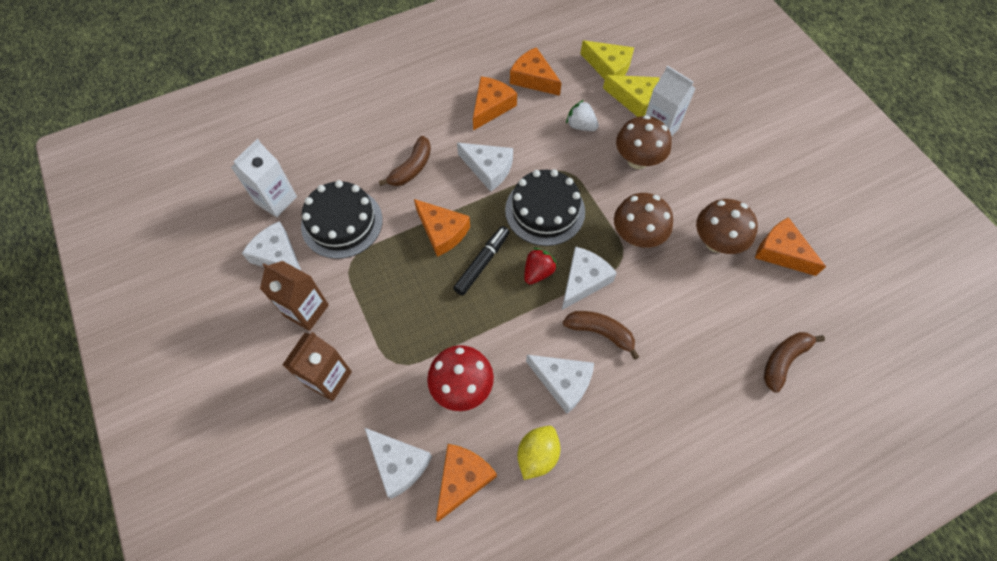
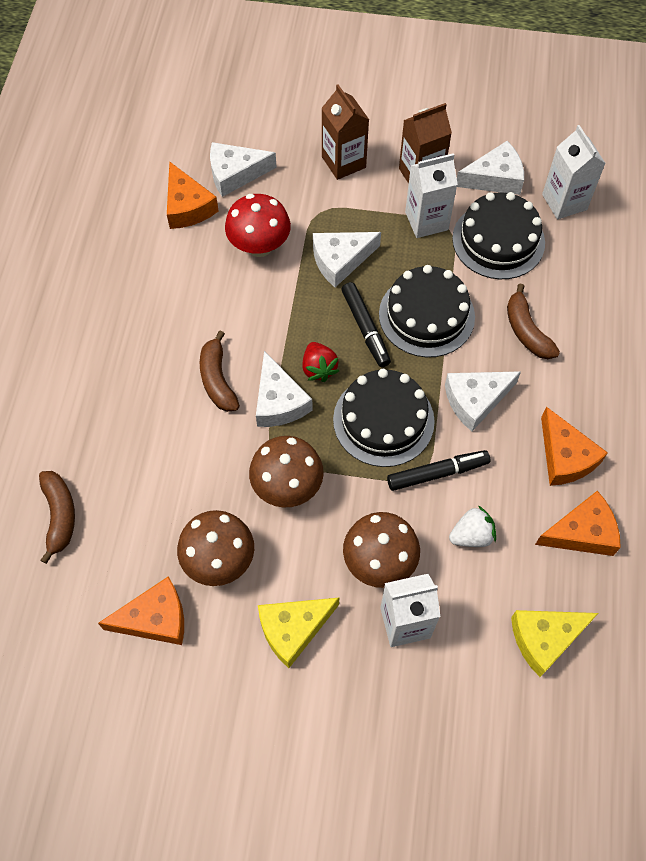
camera: 125 degrees right, 0 degrees up
(353, 279) = (426, 221): none -> white carton
(442, 231) = (426, 315): orange cheese -> black cake
(537, 455) = (160, 264): yellow lemon -> none
(556, 162) = (437, 473): none -> black marker
(563, 382) = (200, 320): white cheese -> white cheese (340, 260)
(600, 332) = (217, 379): brown banana -> brown banana turned 105 degrees clockwise
(634, 99) = (471, 629): yellow cheese -> yellow cheese (293, 629)

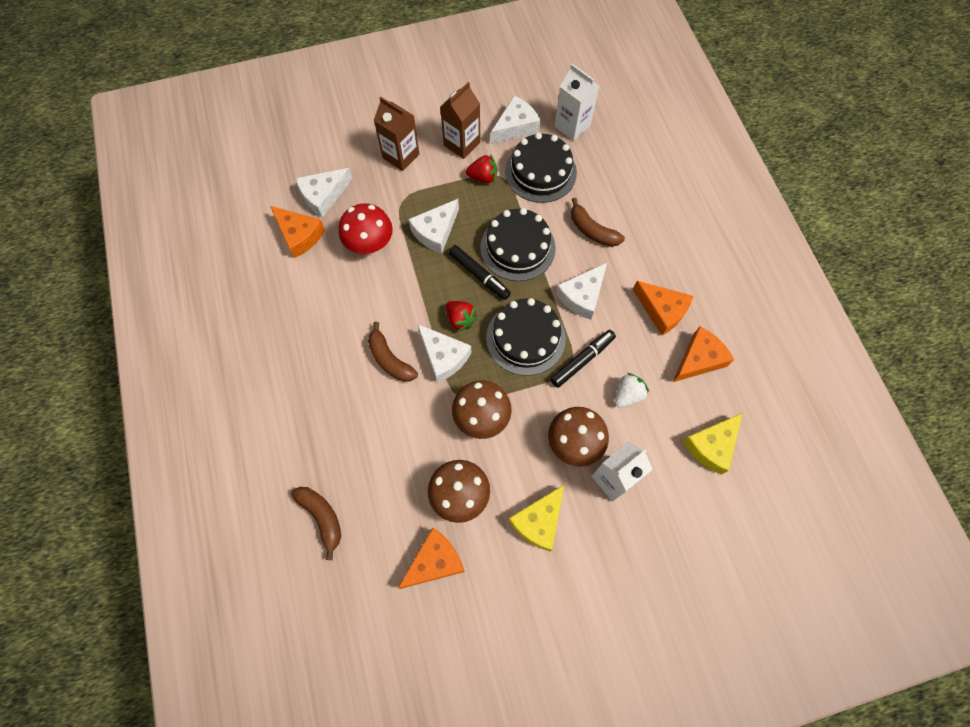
camera: 25 degrees left, 5 degrees up
(426, 221) = (483, 177): white carton -> red strawberry

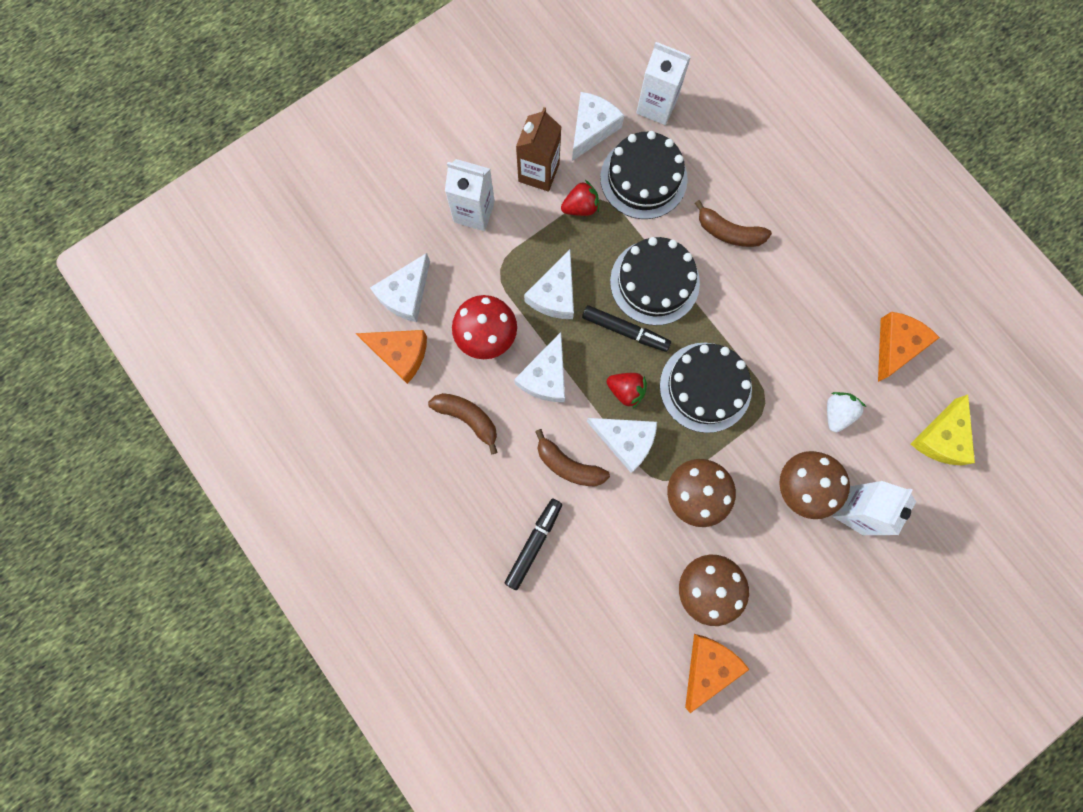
camera: 20 degrees left, 10 degrees up
(322, 517) = (572, 665): brown banana -> brown banana (468, 418)
(401, 156) = (474, 212): brown carton -> white carton
(538, 521) = (796, 584): yellow cheese -> none
(582, 296) = (747, 315): white cheese -> white cheese (545, 376)
(582, 360) = (775, 391): black marker -> black marker (534, 543)
(662, 310) = (838, 303): orange cheese -> none

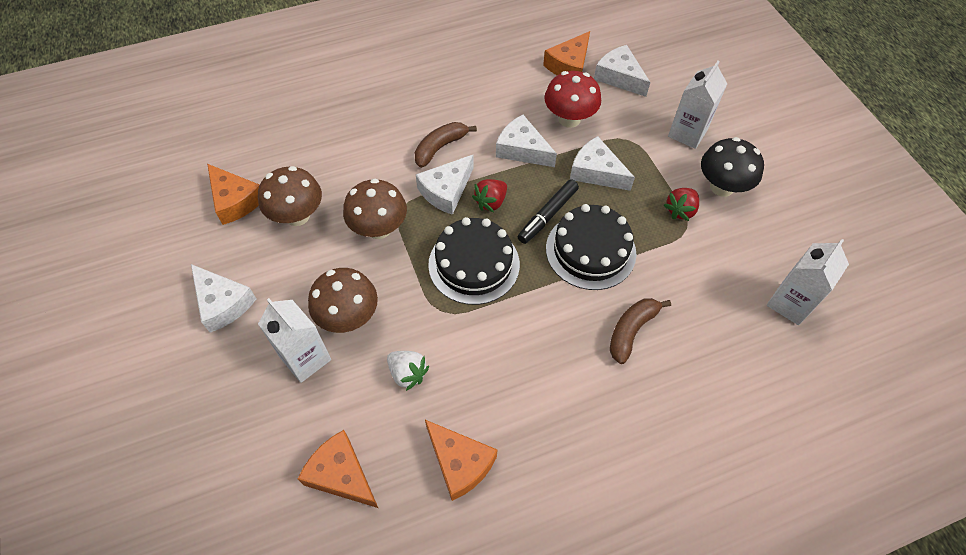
camera: 105 degrees right, 20 degrees down
(468, 418) = (502, 94): brown banana -> none
(534, 543) = (387, 113): black marker -> none
(538, 172) = (721, 187): brown carton -> black mushroom
(580, 207) = (680, 210): red strawberry -> red strawberry turned 45 degrees clockwise
(592, 129) = (766, 239): white cheese -> white cheese (223, 303)
(643, 178) = (705, 270): black cake -> none
(941, 437) = (341, 474): yellow cheese -> orange cheese

